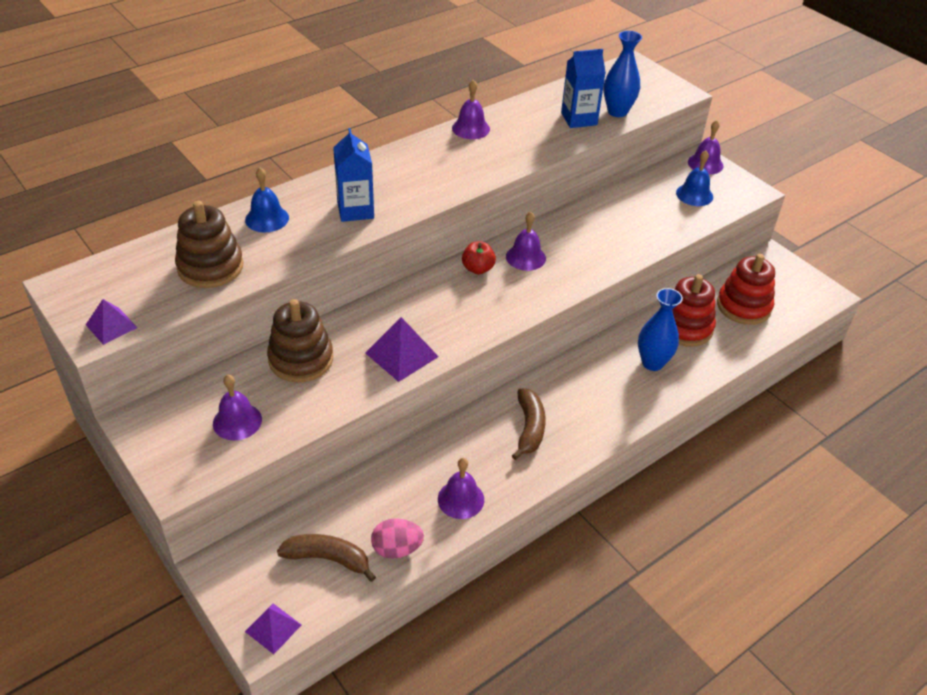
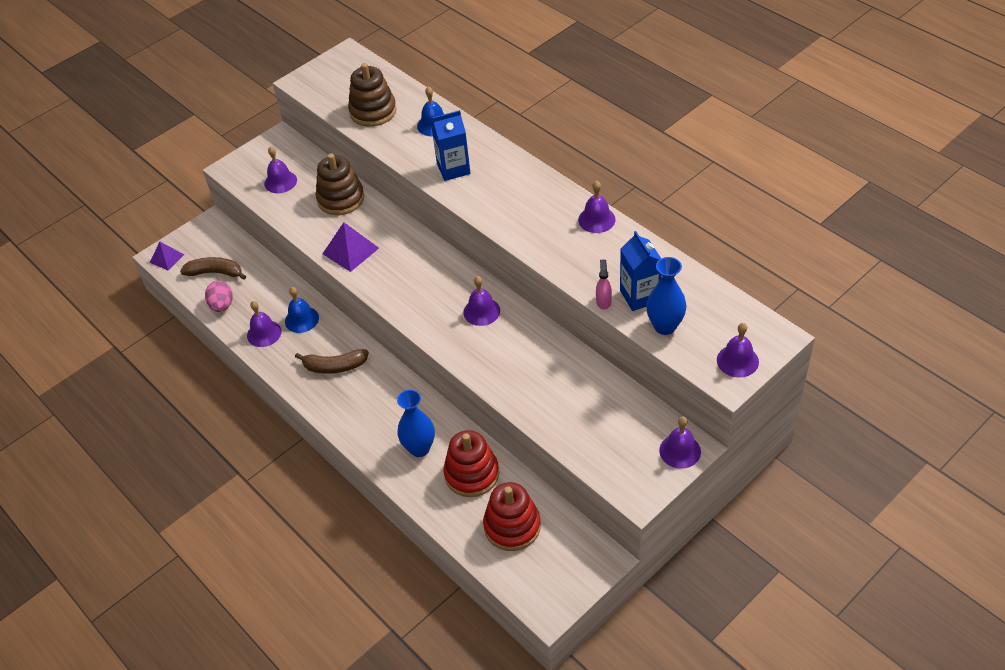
camera: 90 degrees right, 5 degrees up
(111, 326) = (309, 85): purple pyramid -> none
(328, 559) = (215, 272): brown banana -> brown banana turned 90 degrees counterclockwise
(478, 269) = (459, 281): red apple -> none
(582, 138) = (603, 301): none -> pink spray bottle
(659, 85) = (737, 360): none -> purple bell
(694, 195) = (615, 440): blue bell -> blue bell (301, 319)

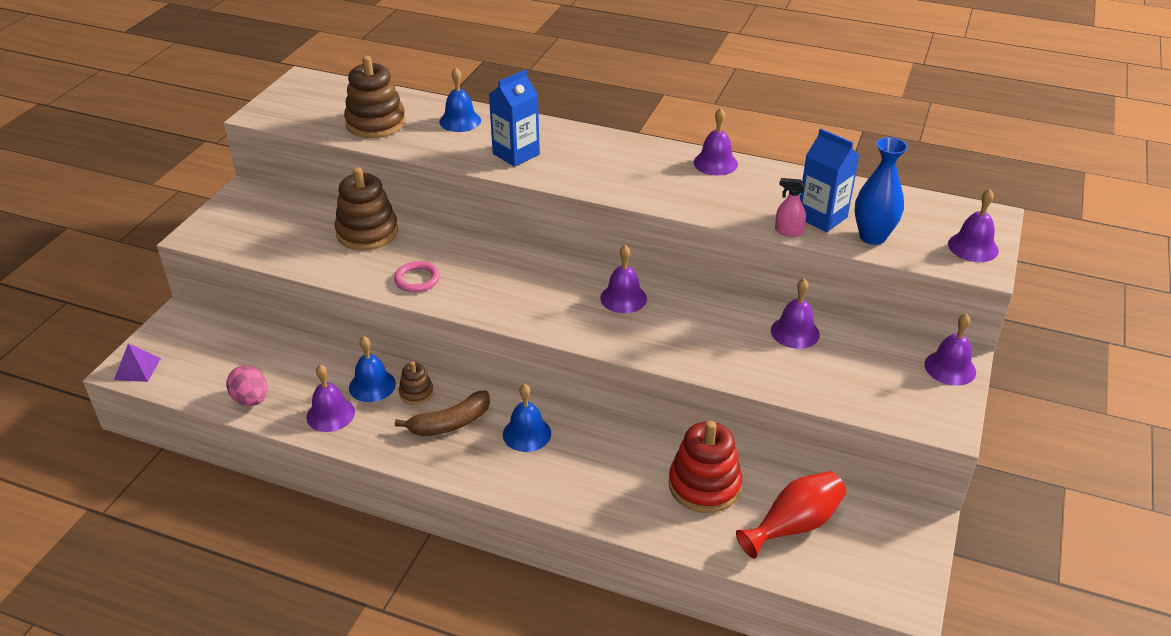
camera: 30 degrees left, 10 degrees down
(215, 272) = (219, 367): brown banana -> none
(280, 182) = (275, 233): purple bell -> purple bell (795, 332)
(326, 335) = (416, 393): none -> brown stacking toy
(350, 250) = (417, 279): purple pyramid -> pink ring
(379, 392) = (527, 433): none -> blue bell
(419, 448) = (621, 478): blue vase -> none
(512, 526) = (794, 525): red stacking toy -> red vase
(603, 301) = (788, 231): pink spray bottle -> pink spray bottle turned 45 degrees counterclockwise

